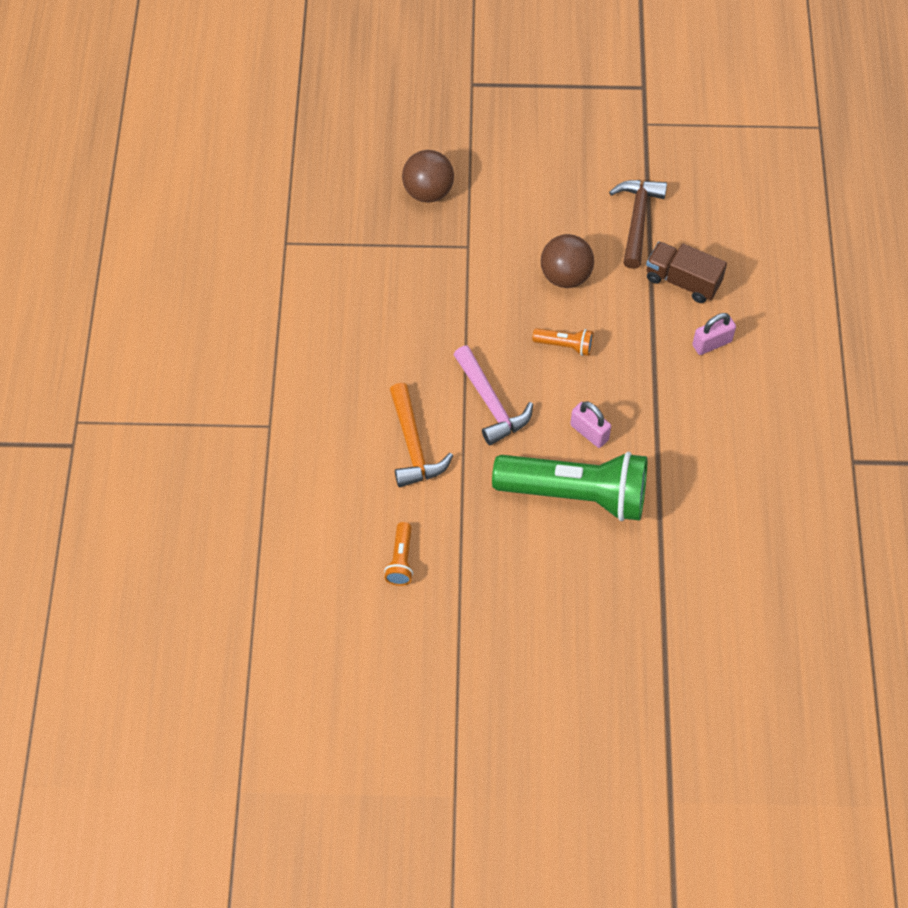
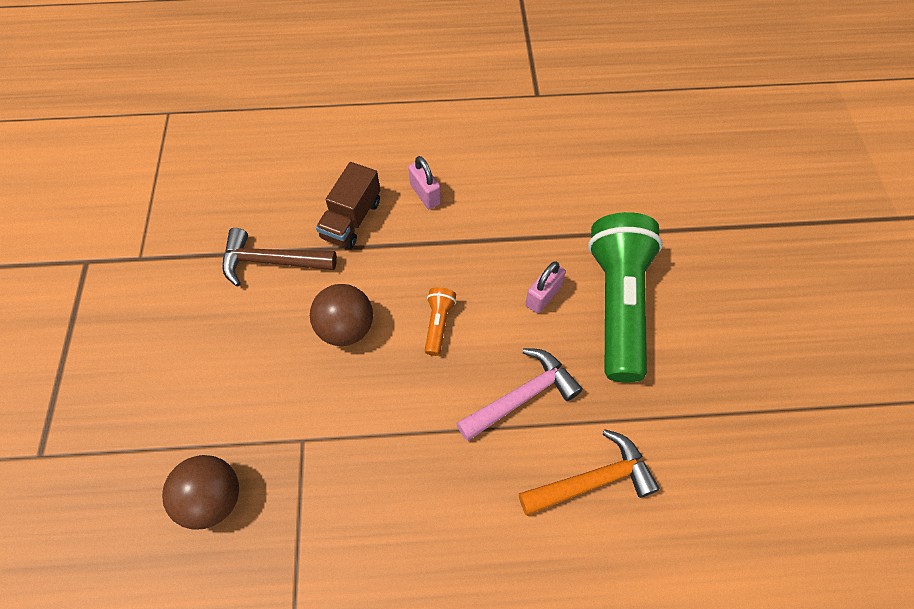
camera: 95 degrees left, 0 degrees up
(401, 560) = (744, 480): orange flashlight -> none

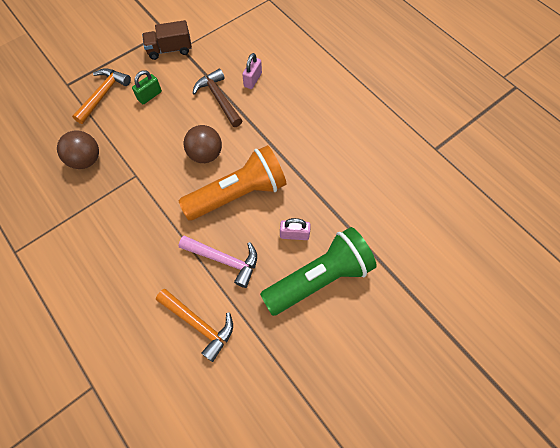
camera: 55 degrees right, 5 degrees up
(115, 409) = (103, 94): none -> orange hammer
(182, 345) = (150, 96): none -> green padlock
(351, 219) = (270, 115): brown truck -> brown truck (170, 50)
(425, 194) = (313, 137): pink padlock -> pink padlock (252, 80)
(438, 324) = (238, 194): orange flashlight -> orange flashlight, size x2.43

